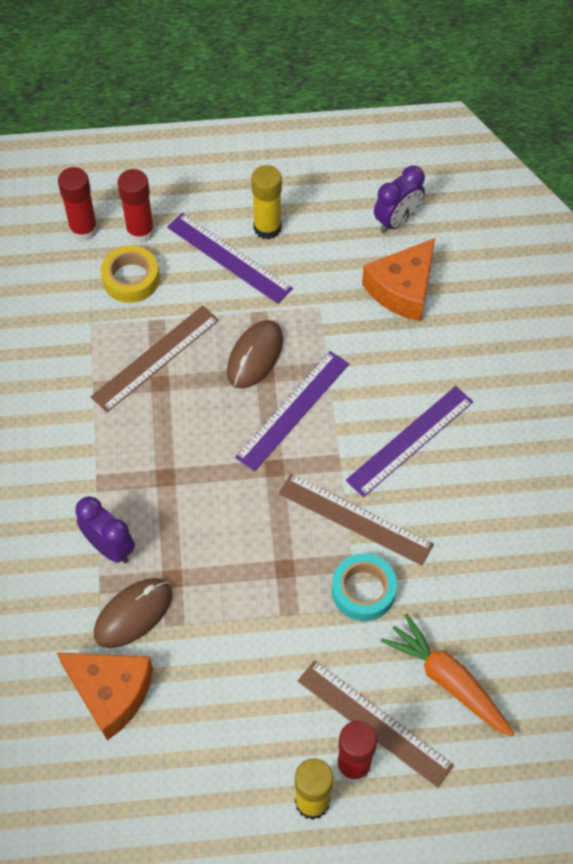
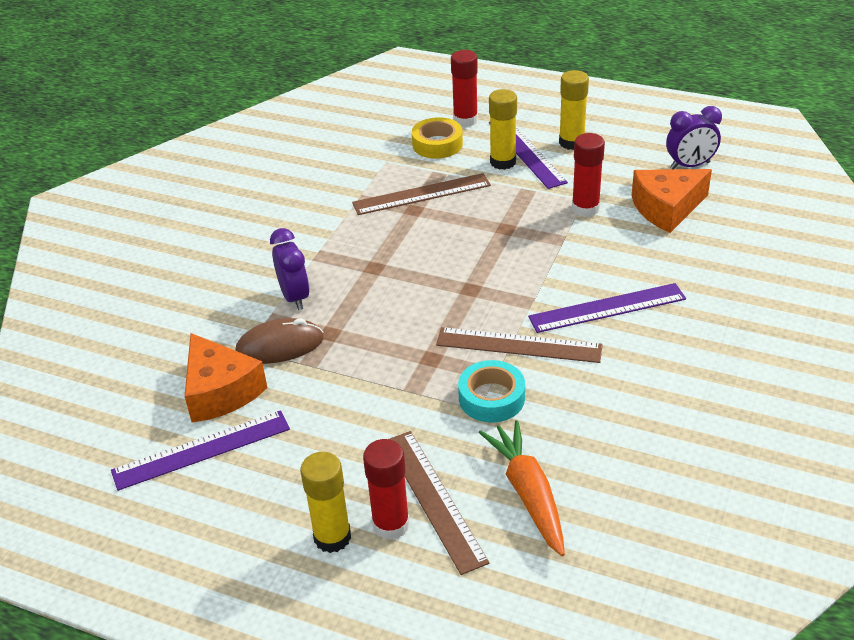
camera: 30 degrees right, 20 degrees down
(83, 230) = (422, 109): red glue stick -> red glue stick (585, 209)
(213, 281) = (503, 162): none -> yellow glue stick
(255, 356) = (505, 215): brown mouse -> none
(293, 410) = (514, 257): purple ruler -> purple ruler (201, 450)
(355, 519) = (518, 345): brown ruler -> brown ruler turned 45 degrees counterclockwise

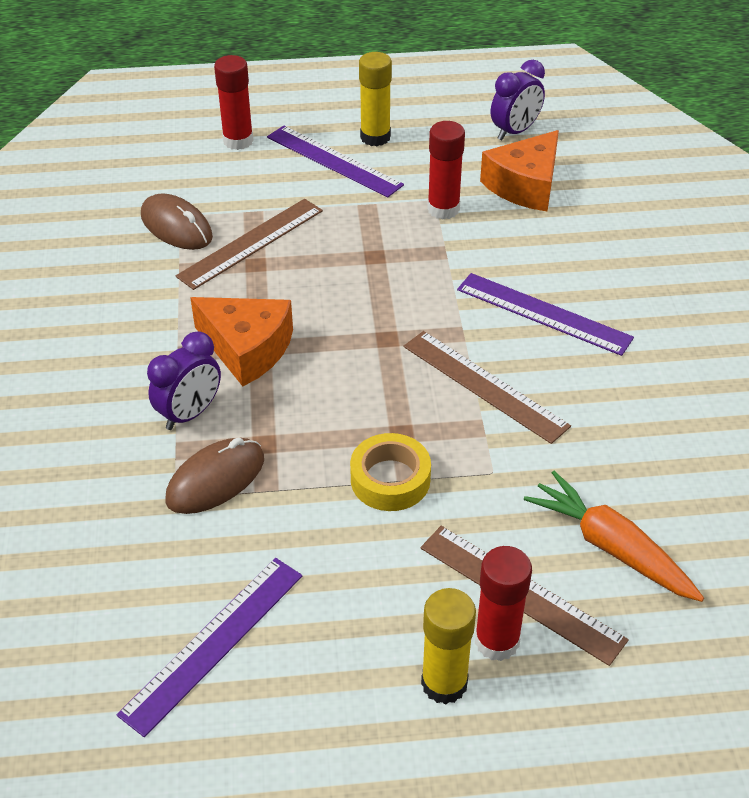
camera: 30 degrees left, 5 degrees up
(220, 391) = (183, 562): orange cheese -> orange cheese (247, 349)
(295, 297) = (190, 414): purple clock -> purple clock turned 90 degrees clockwise
(377, 169) = (176, 227): none -> brown mouse
(437, 144) = (226, 178): yellow tape -> yellow tape (390, 479)
(491, 398) = (498, 455): turquoise tape -> none
(503, 162) = (316, 180): yellow glue stick -> none
(518, 345) = (484, 386): brown ruler -> brown ruler turned 60 degrees clockwise
(607, 308) = (543, 313): purple ruler -> purple ruler turned 75 degrees clockwise

